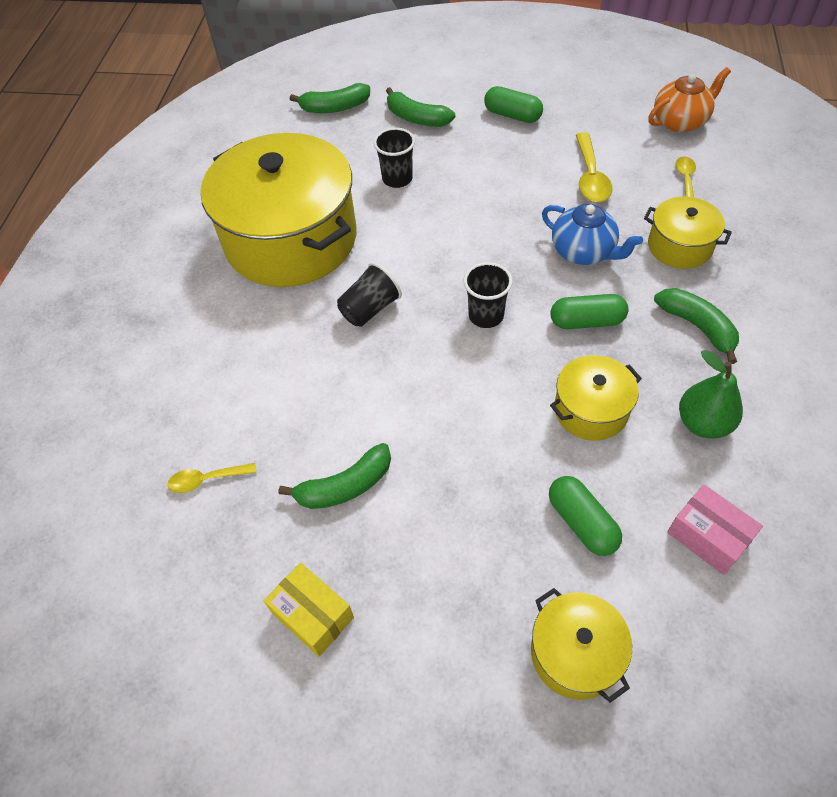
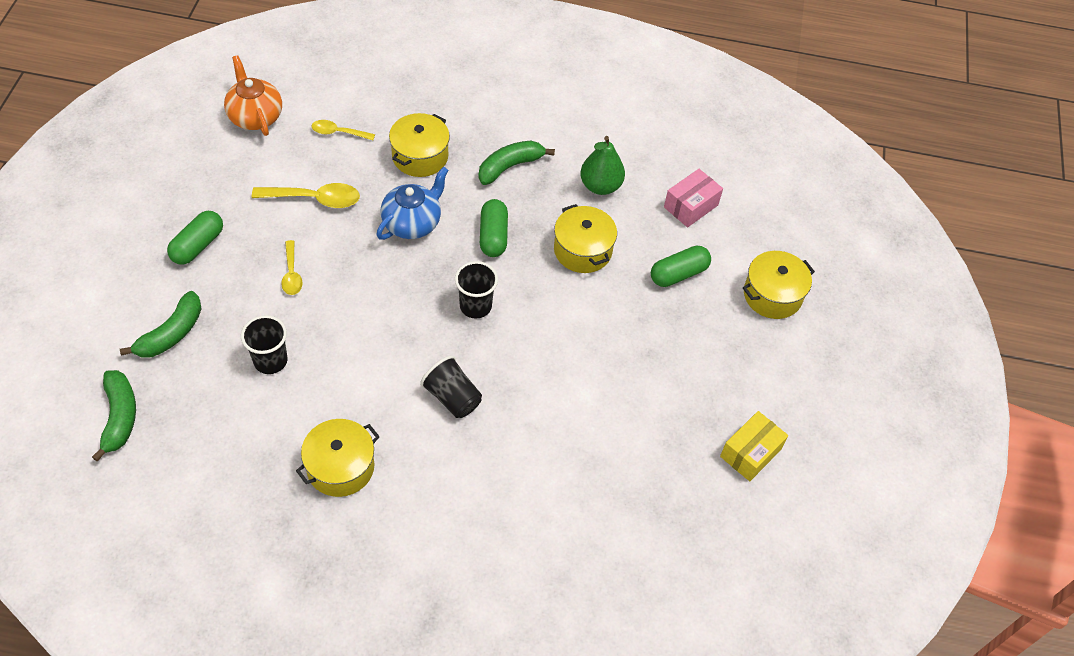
camera: 95 degrees left, 0 degrees up
(206, 480) = (631, 537): yellow spoon -> yellow spoon (292, 274)
(291, 239) = (340, 467): yellow pot -> yellow pot, size x0.46
(345, 486) = (642, 426): green banana -> none

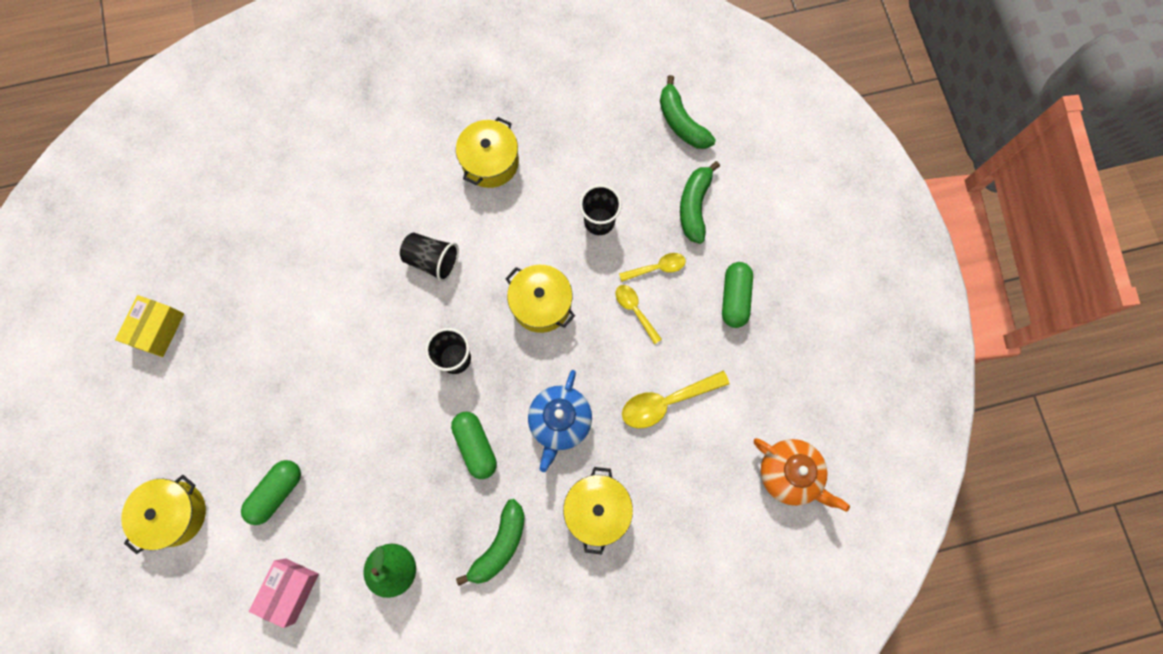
camera: 160 degrees right, 20 degrees up
(338, 132) = (695, 497): yellow spoon -> yellow spoon (657, 268)
(582, 250) = (382, 473): yellow pot -> yellow pot (541, 304)

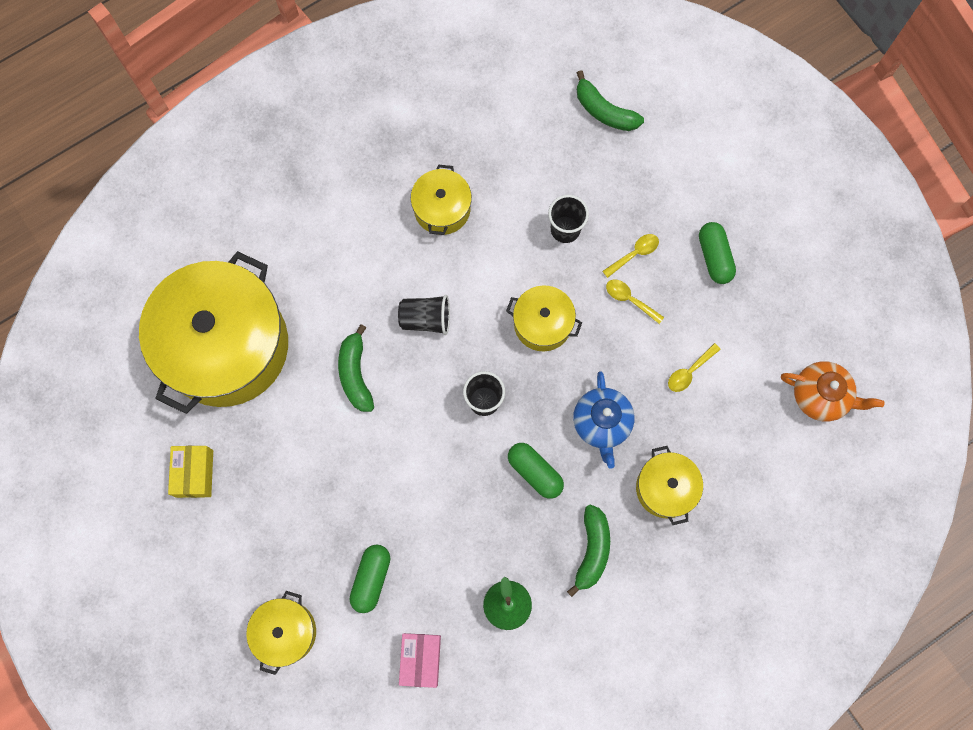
camera: 20 degrees left, 0 degrees up
(238, 220) = (226, 346): none -> yellow pot
(666, 402) = (689, 372): yellow spoon -> yellow spoon, size x0.62
(694, 206) = (646, 185): green banana -> green banana (355, 374)

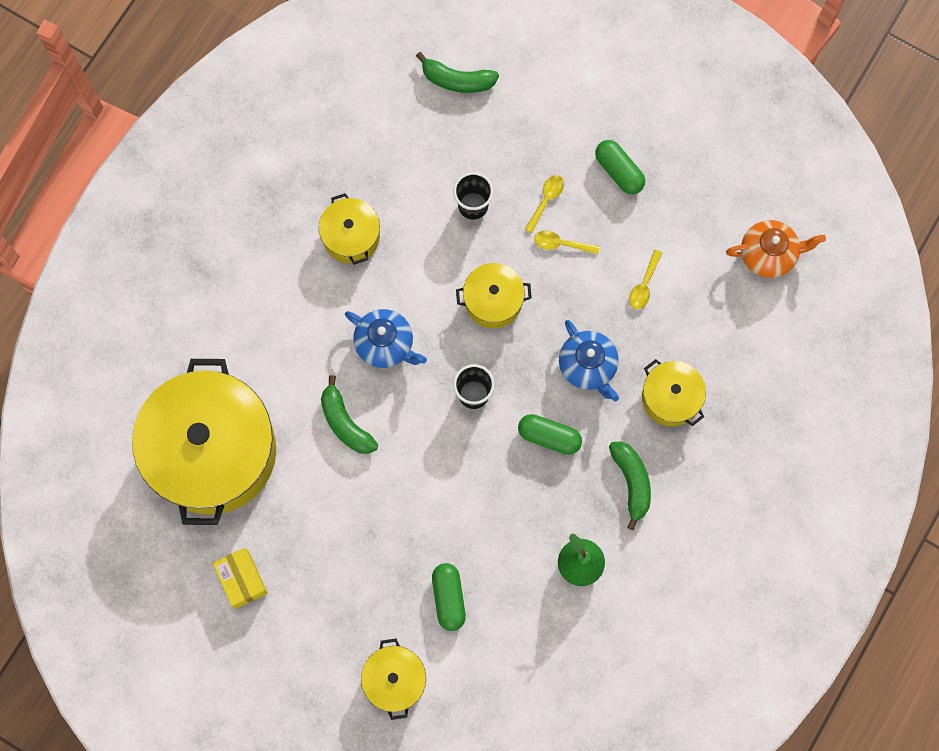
camera: 25 degrees left, 0 degrees up
(421, 659) = (526, 647): pink box -> none
(426, 319) = (385, 344): black cup -> blue teapot

